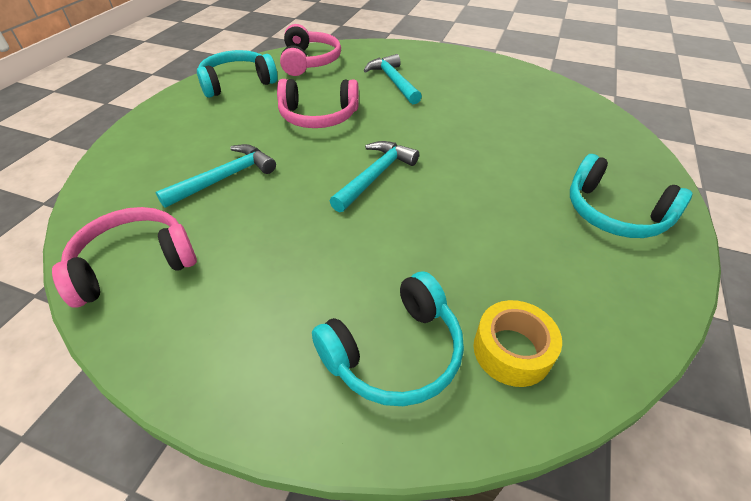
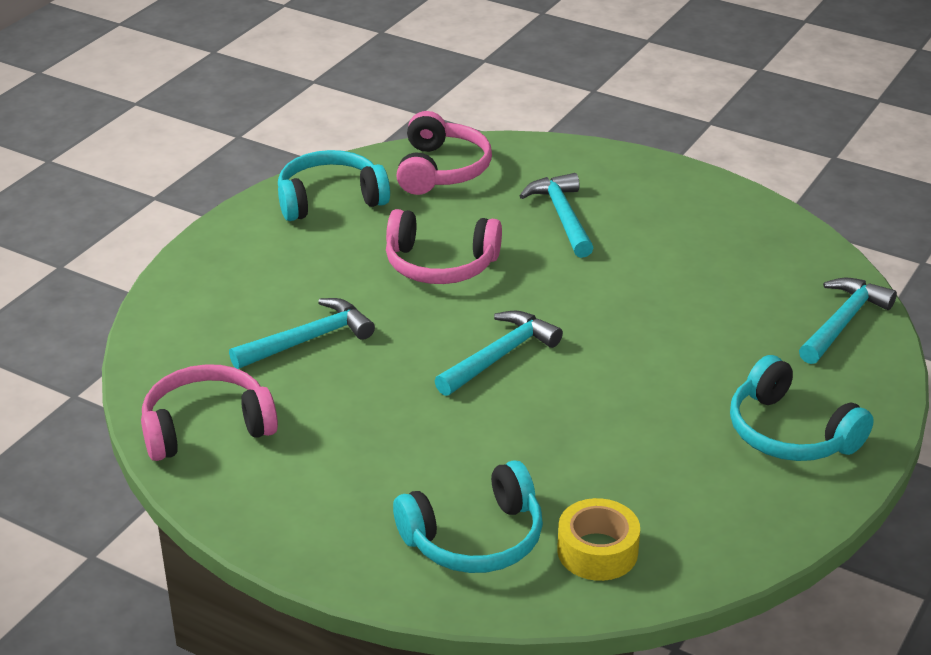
camera: 10 degrees right, 10 degrees down
(603, 129) = (843, 322): none -> turquoise hammer

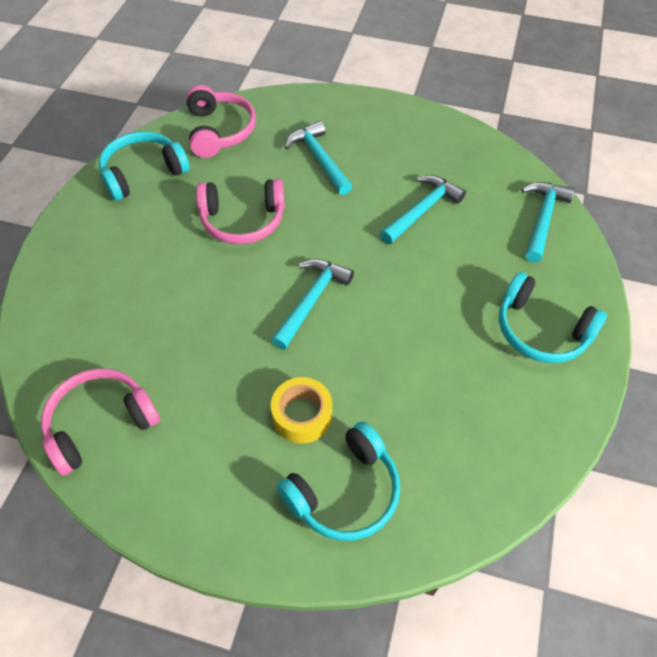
camera: 15 degrees left, 20 degrees up
(308, 339) = (161, 314): turquoise hammer -> turquoise hammer (422, 210)
(597, 551) = (441, 482): yellow tape -> yellow tape (302, 415)

